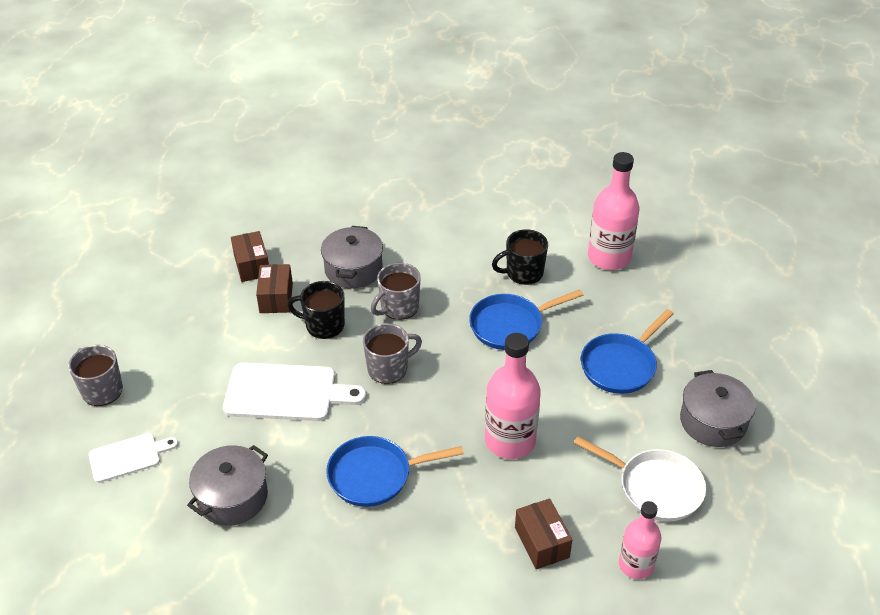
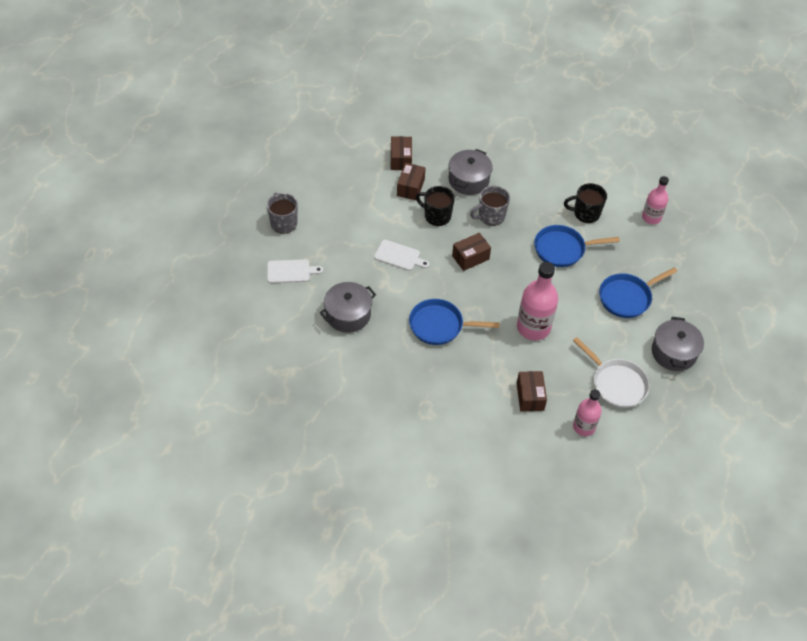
camera: 15 degrees right, 10 degrees up
(286, 393) = (399, 256): white cutting board -> white cutting board, size x0.59
(389, 368) = (470, 257): grey mug -> brown box
(609, 257) = (651, 217): pink bottle -> pink bottle, size x0.62

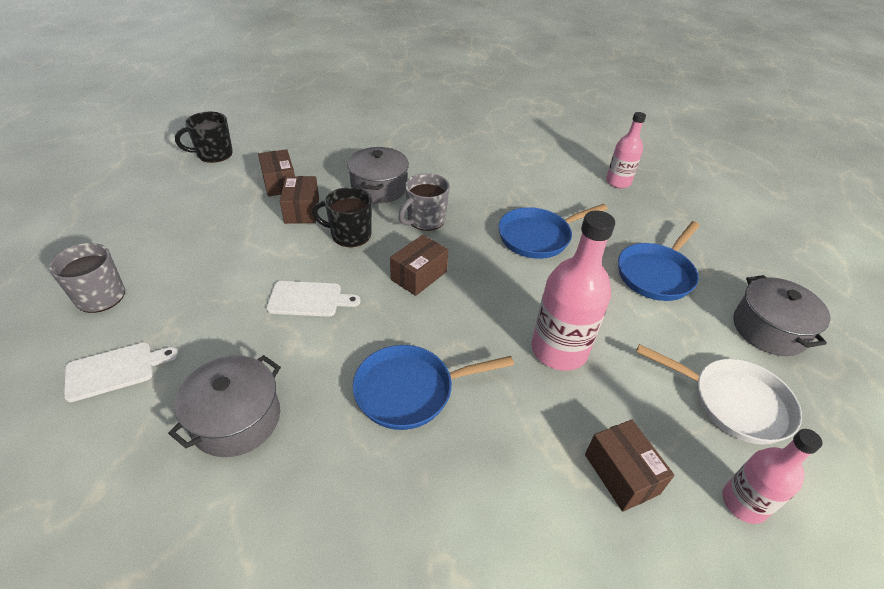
camera: 20 degrees left, 10 degrees down
(585, 213) = (541, 193): black mug -> black mug (214, 154)

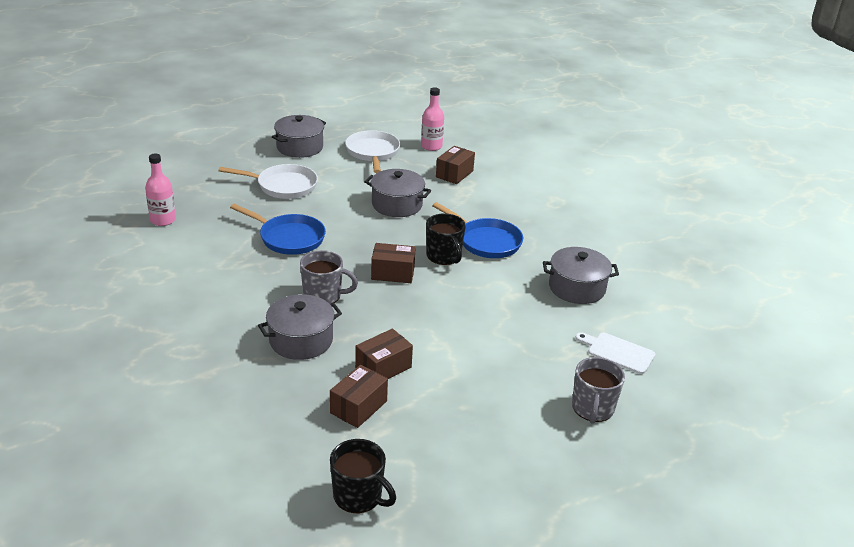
camera: 125 degrees left, 10 degrees down
(308, 299) = (471, 309): white cutting board -> none
(350, 235) = (385, 324): black mug -> black mug (444, 256)
(559, 350) = (397, 205): pink bottle -> grey pot
(656, 274) = (283, 186): blue pan -> white pan

